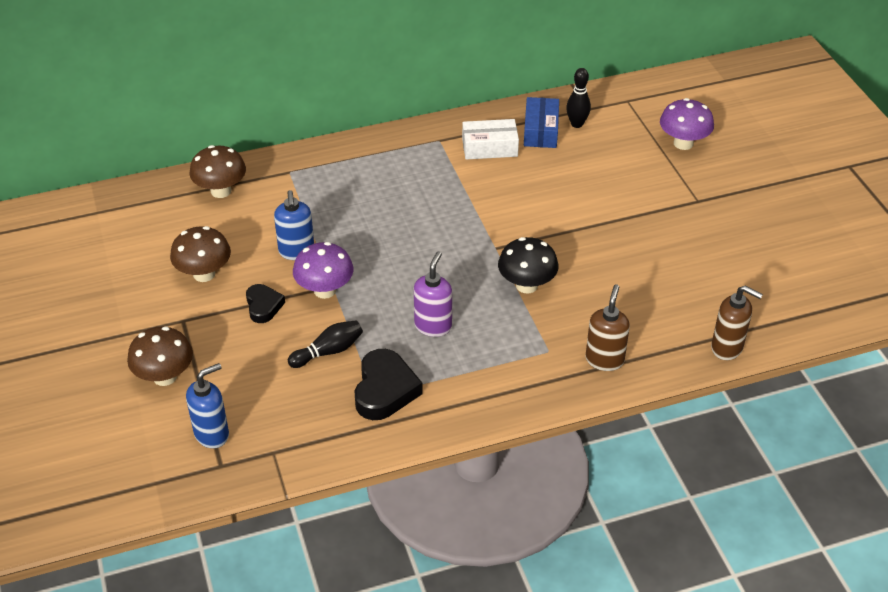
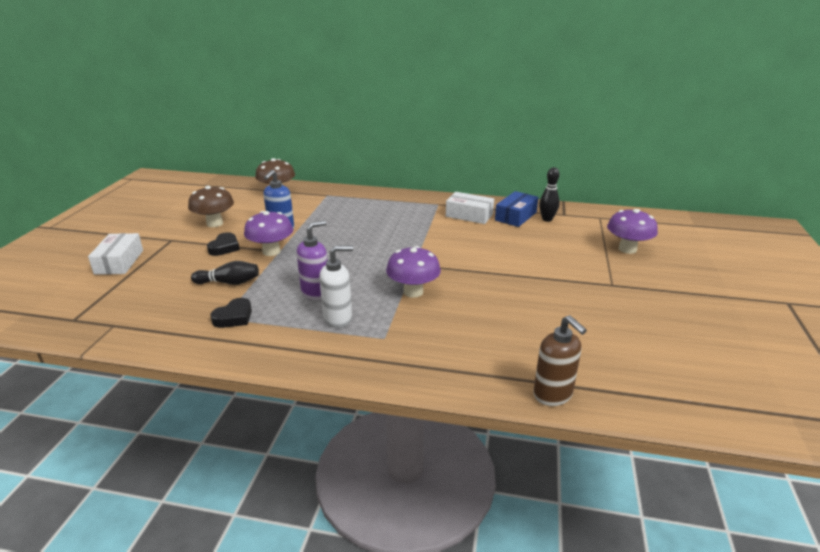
camera: 30 degrees right, 15 degrees down
(165, 376) = (119, 262): brown mushroom -> white box
(212, 434) = (96, 300): blue soap dispenser -> none
(385, 390) = (234, 317): black heart -> black heart, size x0.61
(487, 348) = (338, 319): none -> white soap dispenser
(526, 285) = (413, 292): black mushroom -> purple mushroom
(604, 360) = (425, 361): brown soap dispenser -> none

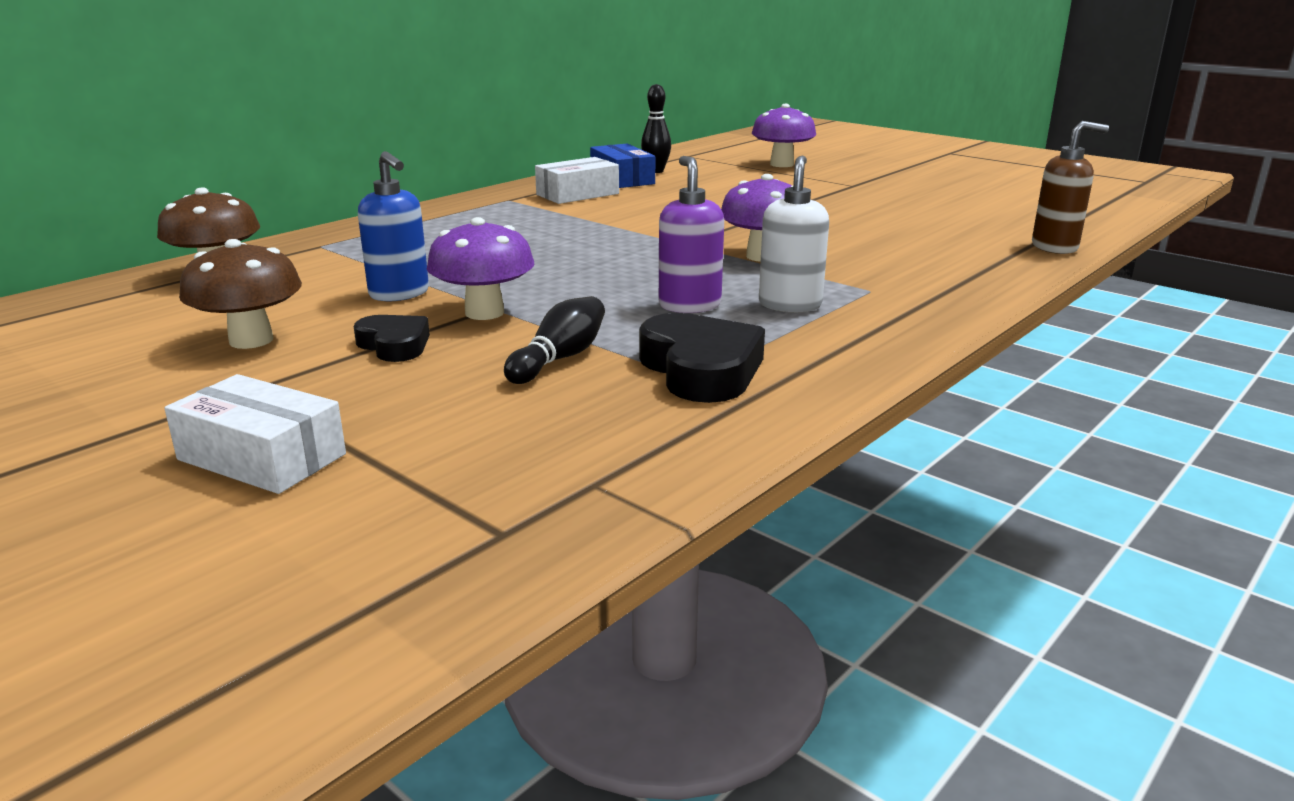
camera: 60 degrees left, 5 degrees down
(234, 317) = (701, 369): black heart -> black heart, size x1.64

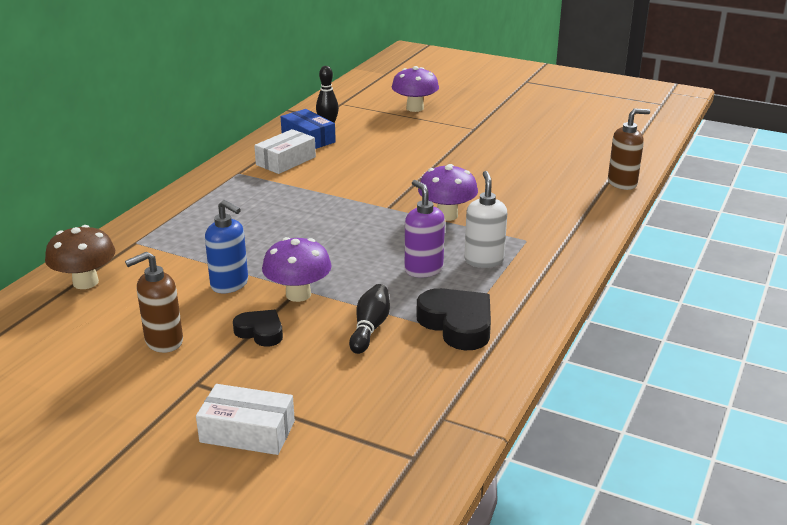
camera: 15 degrees left, 5 degrees up
(251, 340) = (163, 342): brown mushroom -> brown soap dispenser

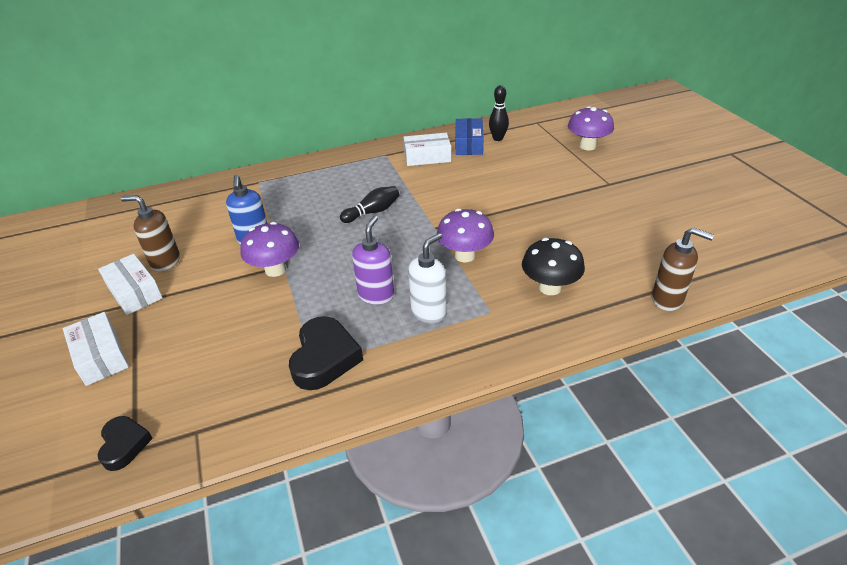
camera: 45 degrees right, 10 degrees up
(85, 282) = (196, 198): brown mushroom -> none
(178, 377) = (134, 292): none -> white box
(260, 332) = (215, 286): black heart -> black heart (124, 445)
(370, 328) = (271, 323): black bowling pin -> black bowling pin (373, 212)
(541, 208) = (550, 287): none -> black mushroom

